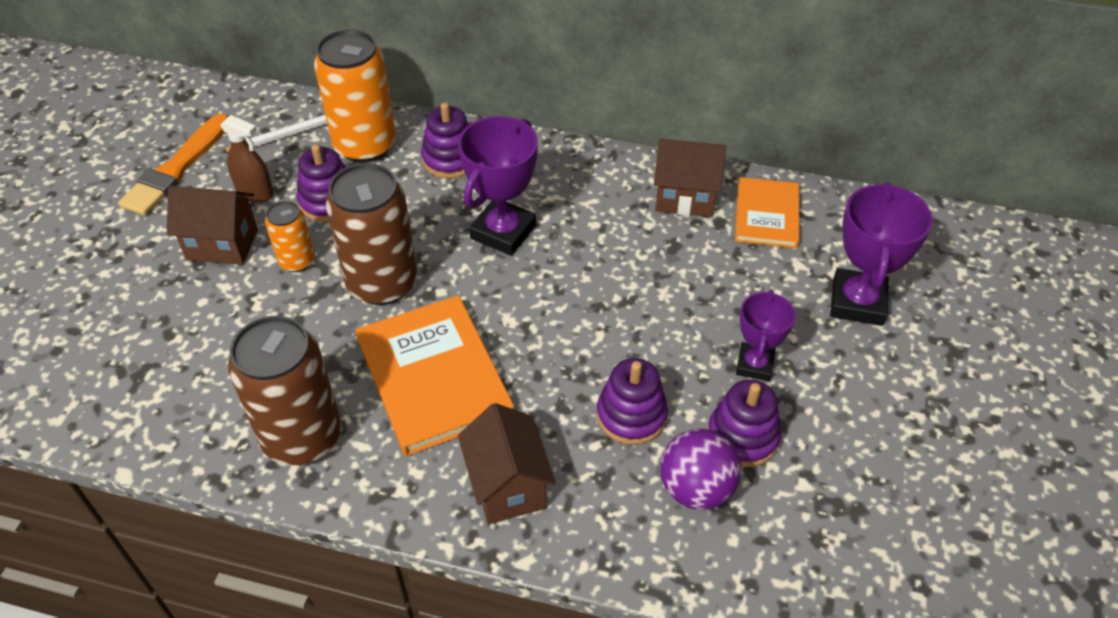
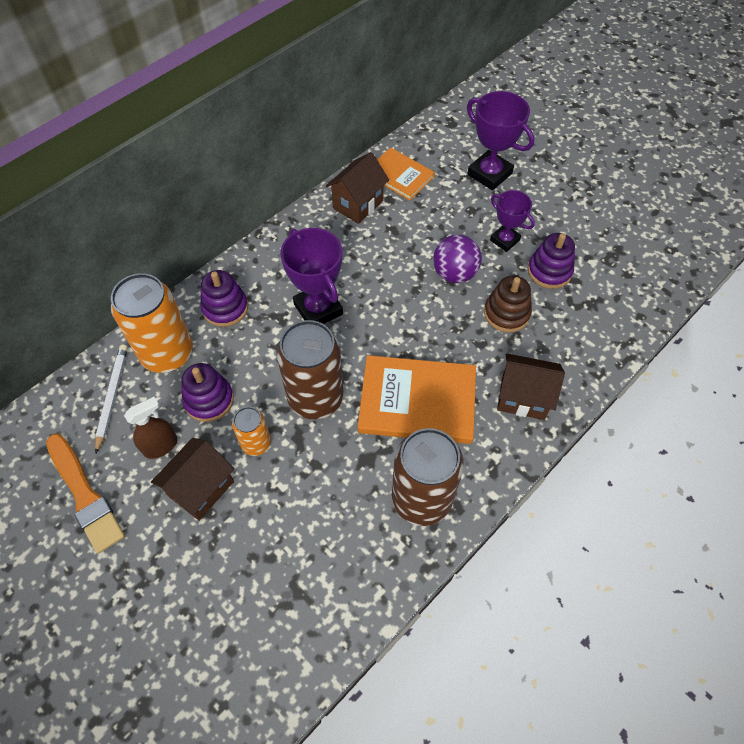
camera: 60 degrees left, 10 degrees up
(631, 415) = (506, 313): purple stacking toy -> brown stacking toy
(696, 489) = (571, 309): purple ball -> purple ball (454, 273)

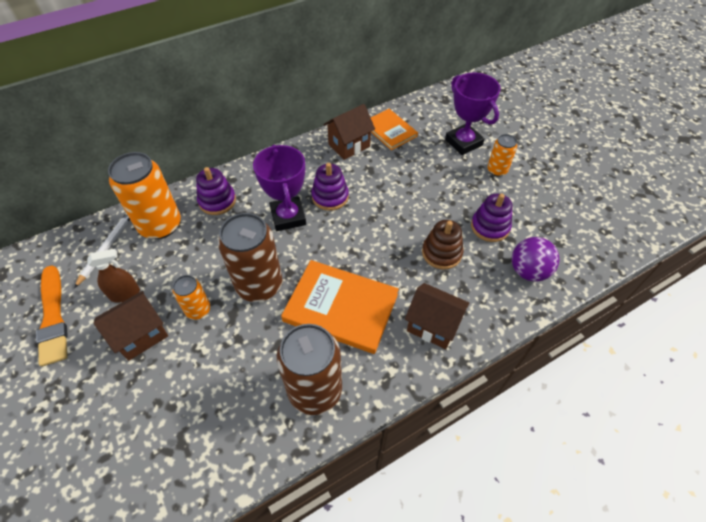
camera: 15 degrees right, 5 degrees down
(209, 400) = (176, 267): purple stacking toy -> purple stacking toy (330, 197)
(454, 273) = (408, 212): purple ball -> purple ball (528, 271)
(504, 240) = (459, 195): purple trophy -> none
(537, 201) = (497, 170): none -> orange can

